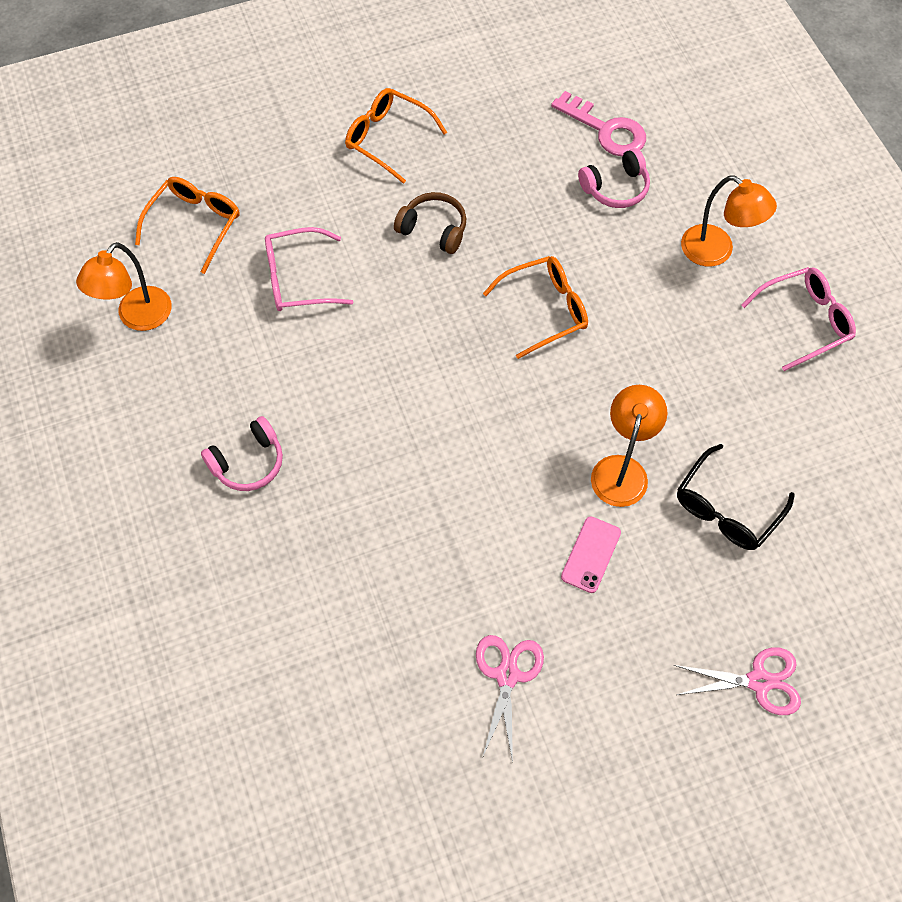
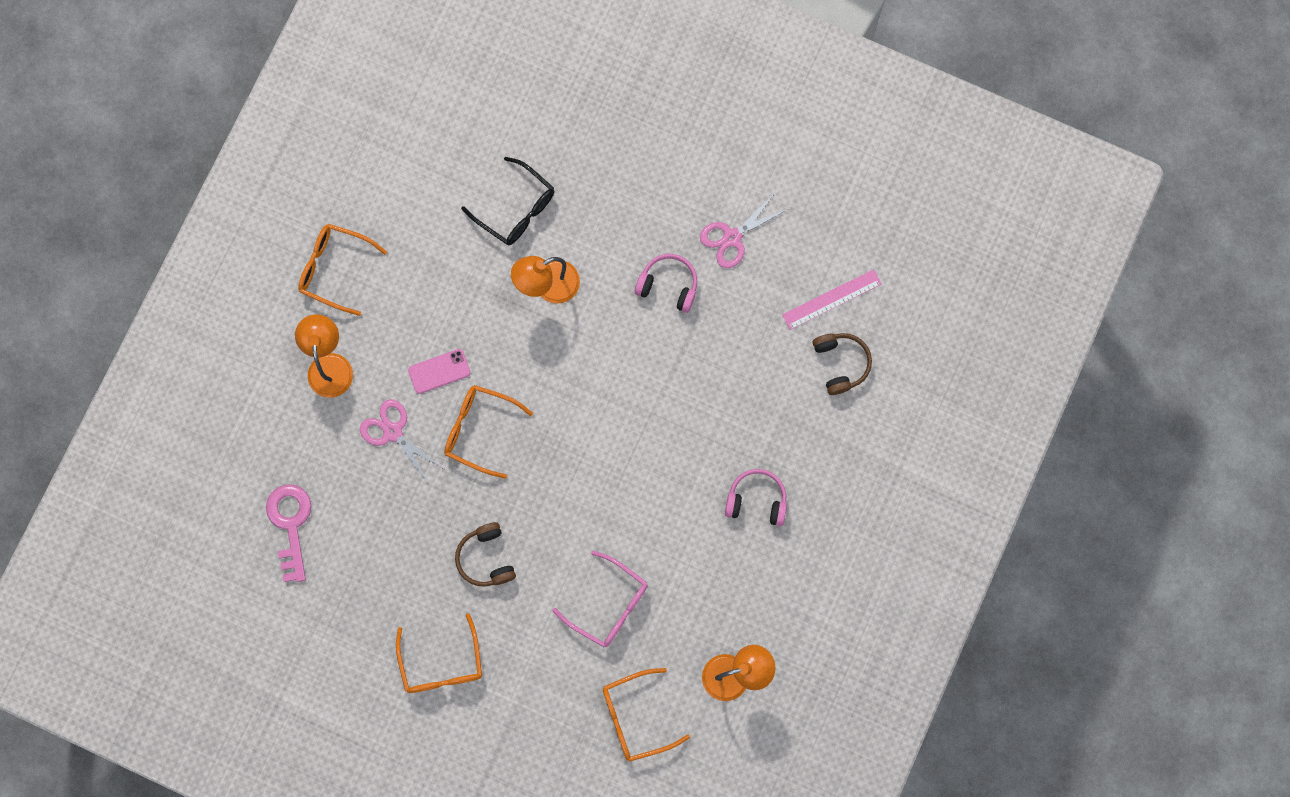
camera: 135 degrees left, 15 degrees up
(282, 654) = (840, 363): none -> brown headphones
(349, 709) = (831, 299): none -> pink ruler
(591, 554) = (619, 256): pink phone -> pink phone (439, 371)
(615, 188) = (336, 473): pink headphones -> pink headphones (668, 285)
(726, 508) = (516, 209): black glasses -> black glasses turned 45 degrees clockwise
(759, 681) = (605, 110): pink scissors -> pink scissors (392, 431)
(804, 321) = (334, 269): pink glasses -> orange glasses

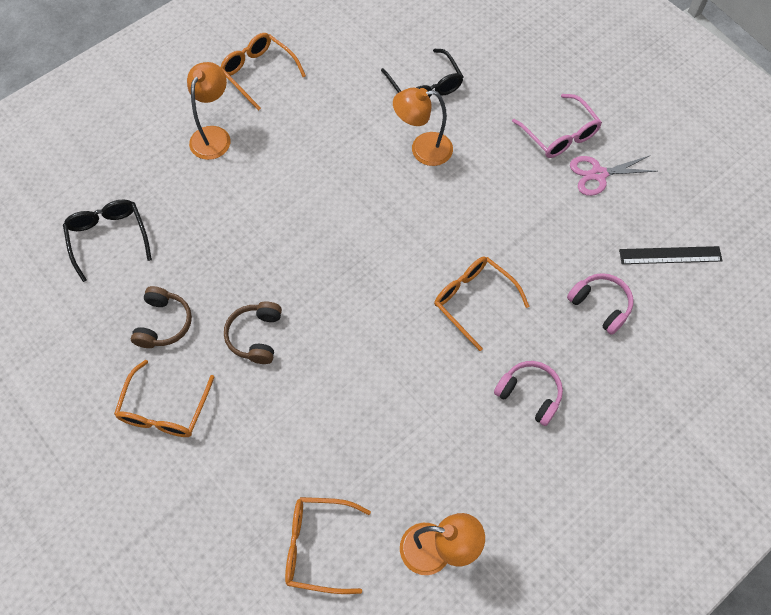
camera: 25 degrees right, 15 degrees down
(290, 524) = (108, 238): pink key -> black glasses
(392, 431) = (235, 203): pink scissors -> none
(439, 371) = (299, 175): pink phone -> none
(479, 430) = (307, 232): orange glasses -> orange glasses (473, 301)
(609, 605) = (345, 427): pink glasses -> pink glasses (560, 135)
(668, 285) = (526, 188): pink headphones -> pink headphones (600, 305)
(831, 299) = (670, 255): pink ruler -> black ruler
(840, 363) = (658, 310): brown headphones -> brown headphones (163, 323)

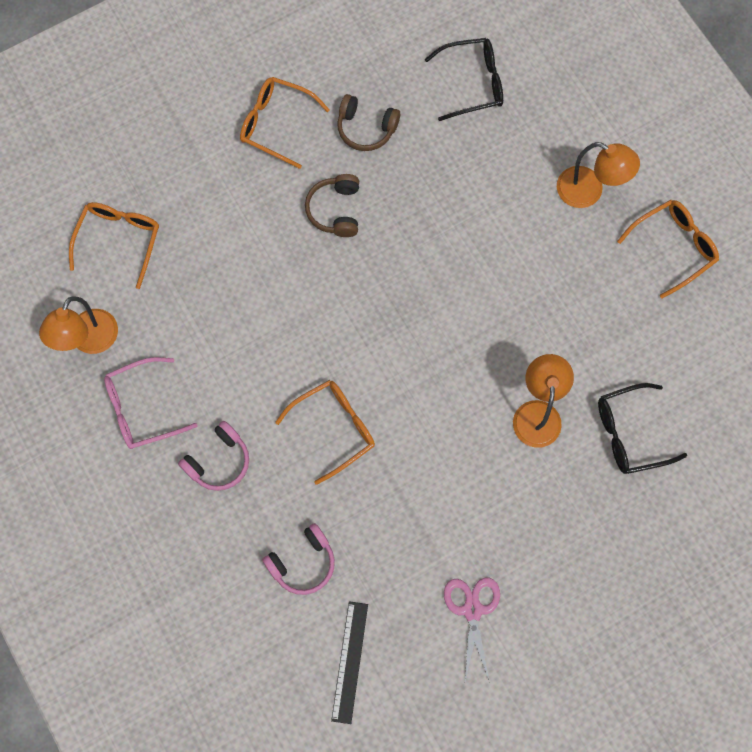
camera: 100 degrees right, 10 degrees up
(256, 336) = (335, 210): brown headphones -> brown headphones turned 105 degrees counterclockwise
(560, 135) = (536, 579): pink glasses -> pink glasses (142, 408)

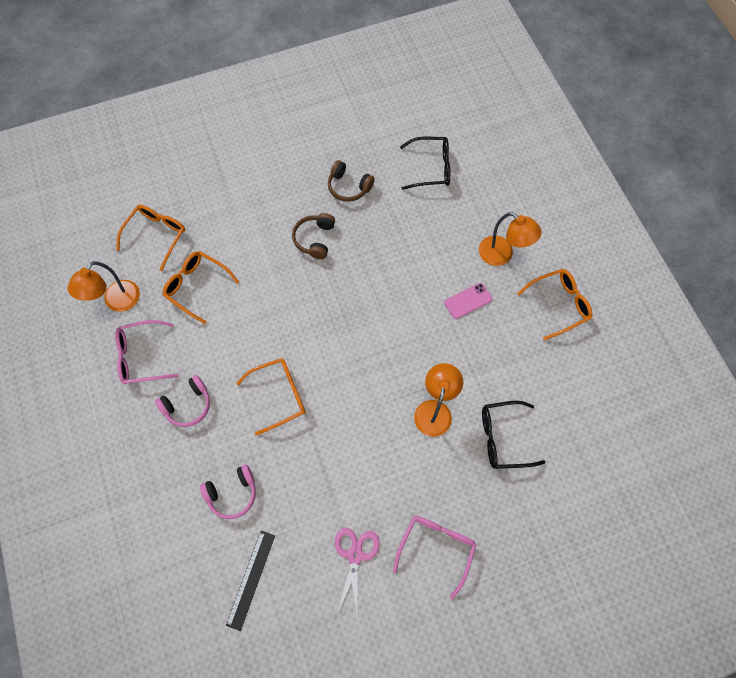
camera: 10 degrees right, 5 degrees down
(276, 124) = (286, 174): orange glasses -> orange glasses (197, 286)
(555, 262) = (468, 301): none -> pink phone
(570, 583) = (436, 548): none -> pink glasses

